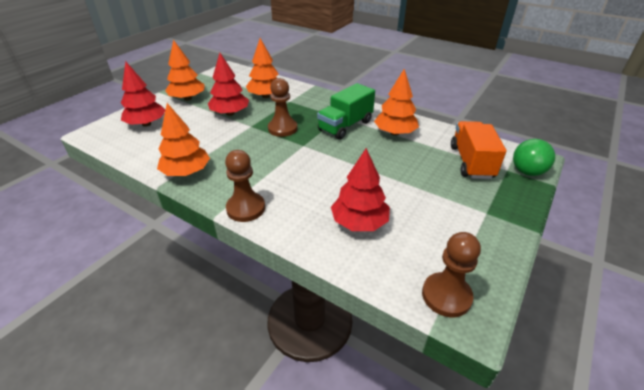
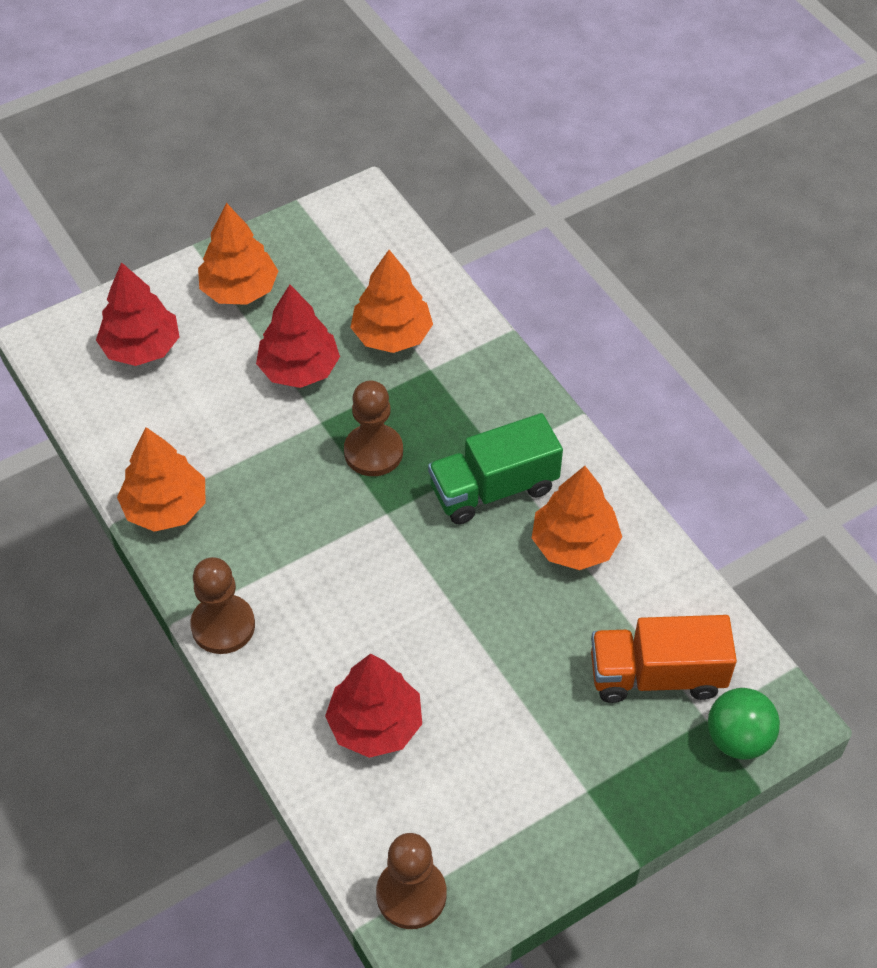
camera: 25 degrees right, 15 degrees up
(471, 162) = (656, 675): orange truck -> orange truck turned 120 degrees counterclockwise

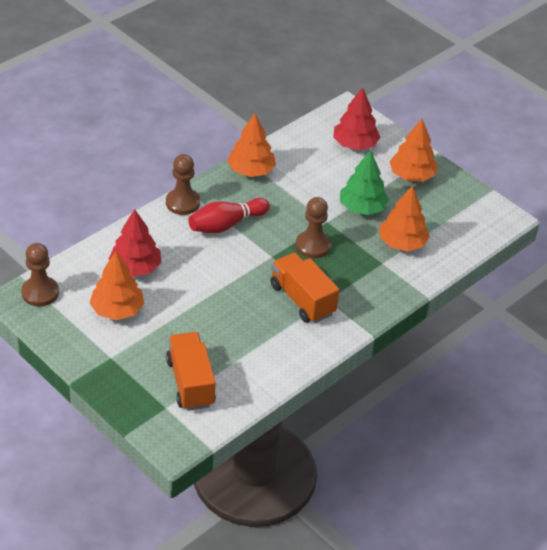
camera: 75 degrees right, 10 degrees down
(296, 567) = (226, 225): none -> red bowling pin
(299, 369) = (362, 208): red tree -> green tree
(493, 489) = (302, 299): green truck -> orange truck
(574, 544) = (272, 339): orange tree -> orange tree (117, 310)
(738, 739) = (155, 422): green ball -> none

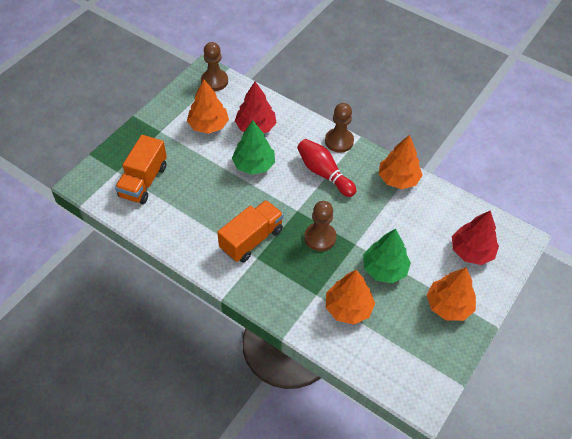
camera: 80 degrees right, 10 degrees up
(190, 383) = (143, 181): orange truck -> orange truck turned 135 degrees clockwise
(195, 279) = (254, 165): none -> green tree

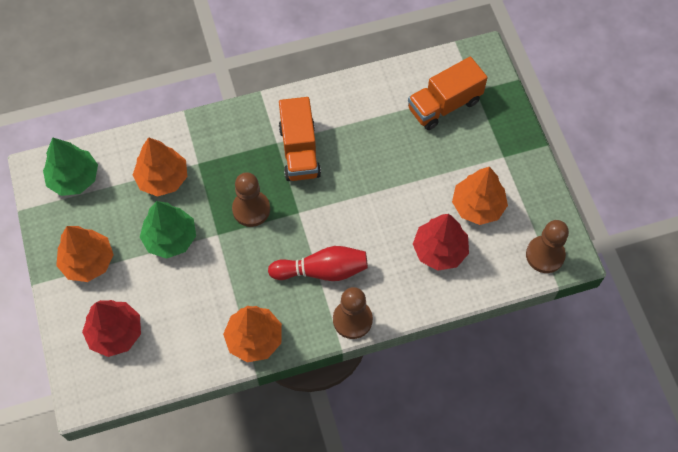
camera: 130 degrees right, 10 degrees up
(143, 181) = (444, 105): orange truck -> orange truck turned 90 degrees counterclockwise
(254, 165) = (387, 213): green tree -> green tree (74, 178)

